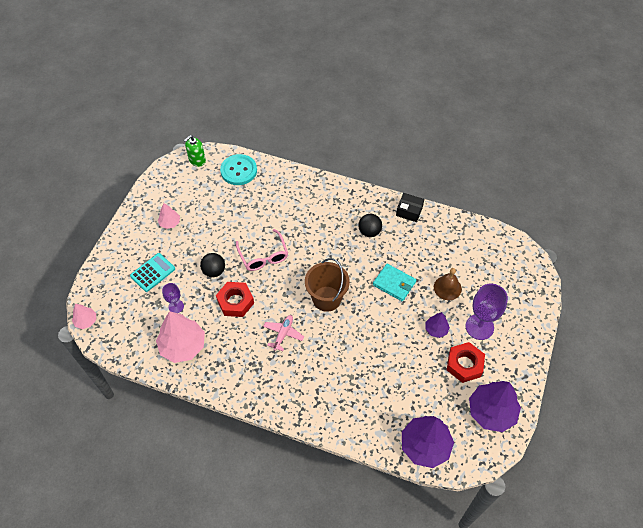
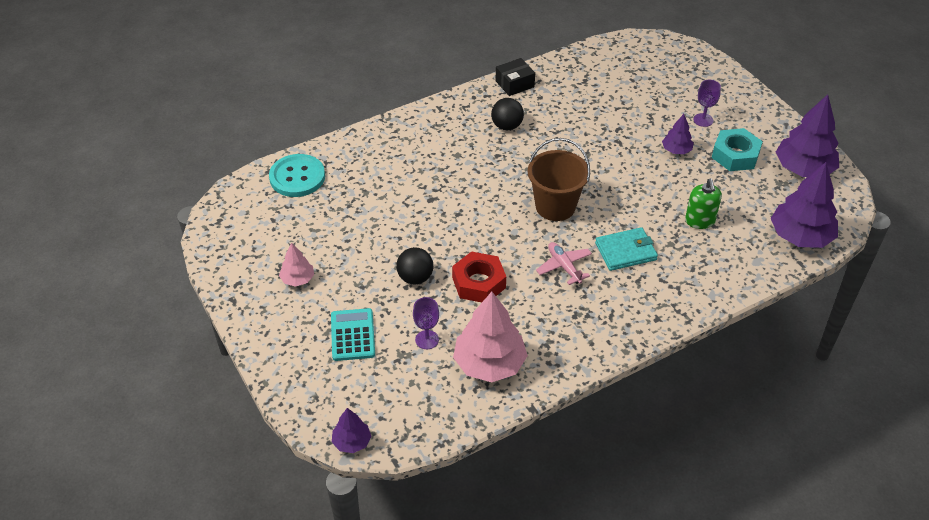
camera: 50 degrees left, 10 degrees down
(86, 321) = (352, 442): pink tree -> purple tree
(197, 160) = (234, 203): green soap dispenser -> green soap dispenser (700, 221)
(263, 256) = (443, 224): pink glasses -> none
(394, 283) = (591, 146): turquoise wallet -> turquoise wallet (625, 251)
(447, 288) = (636, 113): brown bell -> none
(464, 364) = (735, 155): red nut -> turquoise nut
(479, 327) = (703, 120): purple goblet -> purple goblet, size x0.55

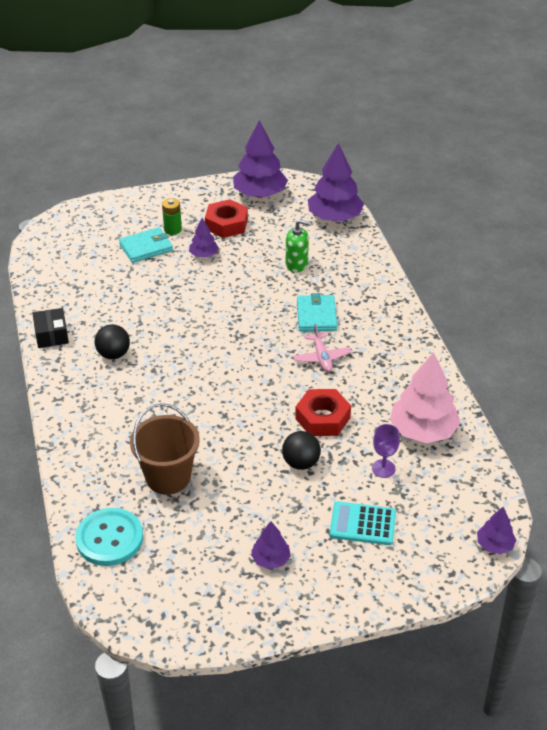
camera: 75 degrees left, 5 degrees down
(297, 279) = (270, 559): pink tree -> purple tree
(555, 206) = (243, 346): brown bucket -> brown bucket (168, 477)
(564, 267) = (321, 357): pink plane -> pink plane turned 90 degrees counterclockwise
(665, 109) = (146, 247): none -> turquoise wallet
(703, 120) = (172, 229): purple goblet -> green battery
(735, 155) = (226, 224): turquoise nut -> red nut

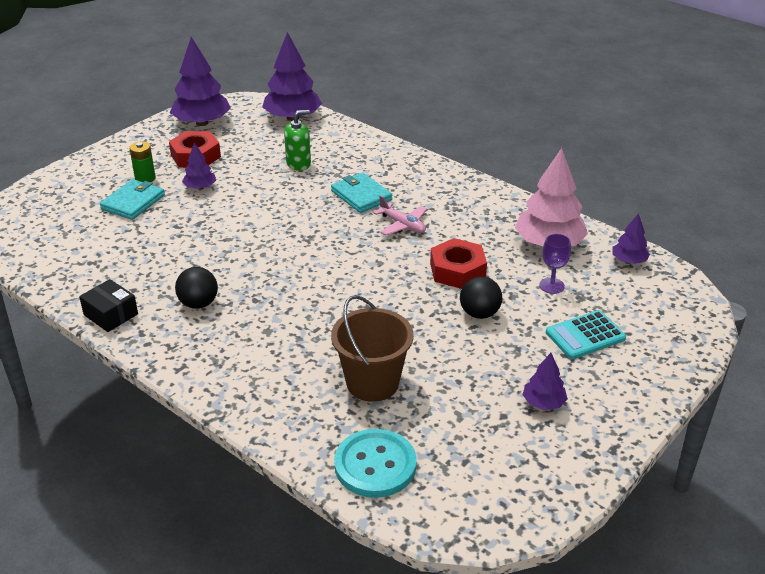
camera: 35 degrees left, 5 degrees down
(494, 545) = (699, 300): purple tree -> purple tree (629, 261)

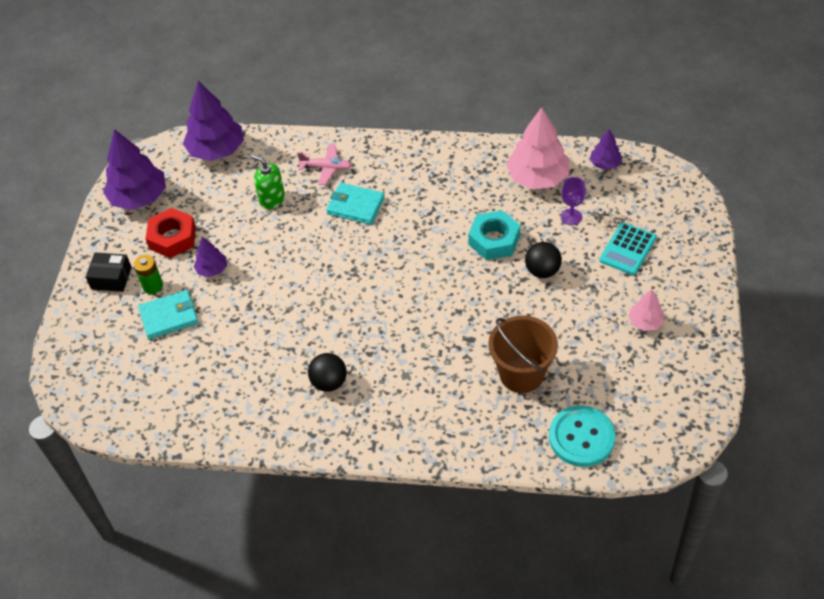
camera: 30 degrees left, 15 degrees up
(111, 314) = (270, 433): black box -> black box (111, 278)
(133, 202) = (169, 316): turquoise wallet -> turquoise wallet turned 75 degrees clockwise
(298, 164) = (272, 199): green soap dispenser -> green soap dispenser turned 90 degrees counterclockwise
(402, 225) = (415, 218): pink plane -> pink plane (326, 168)
(457, 270) = (494, 240): red nut -> turquoise nut
(543, 403) = (645, 322): purple tree -> pink tree

